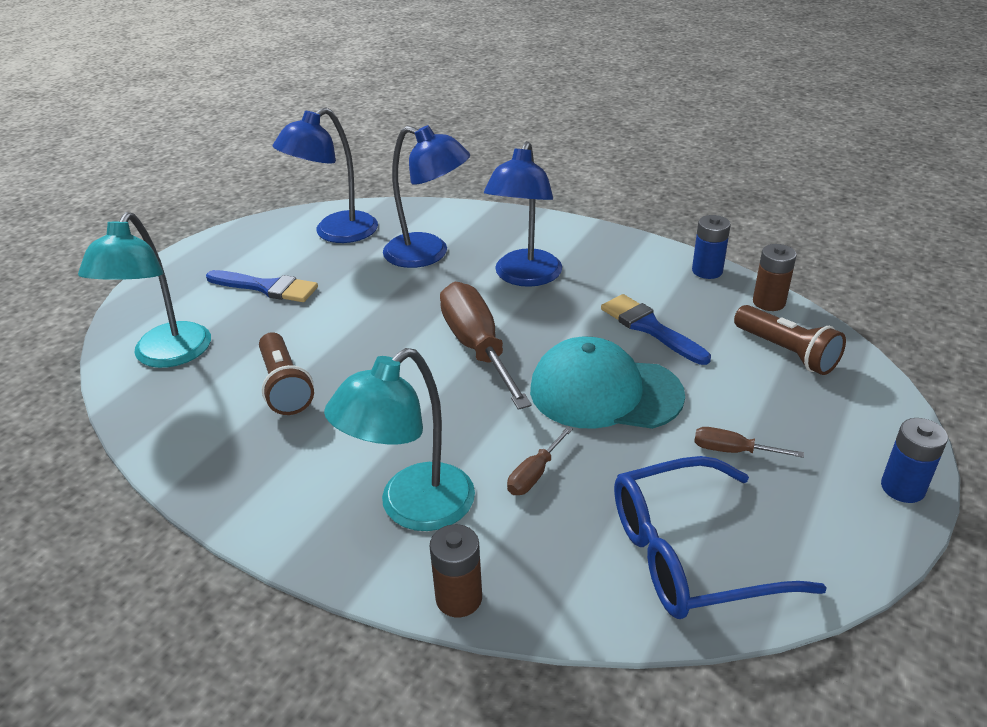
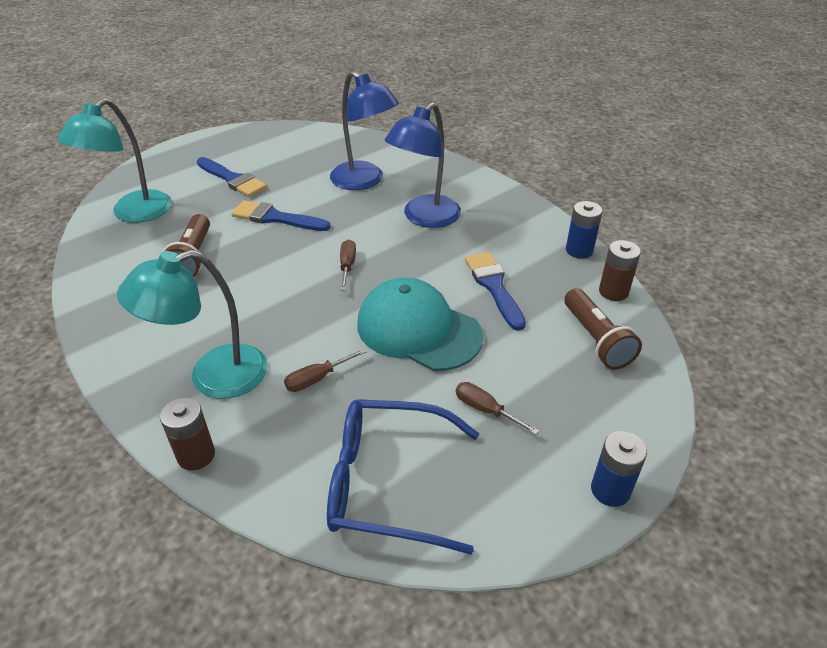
camera: 20 degrees right, 5 degrees up
(336, 233) = (309, 149): blue lamp -> none
(354, 317) = (276, 218): none -> blue brush
(477, 348) = (347, 266): brown screwdriver -> brown screwdriver, size x0.45

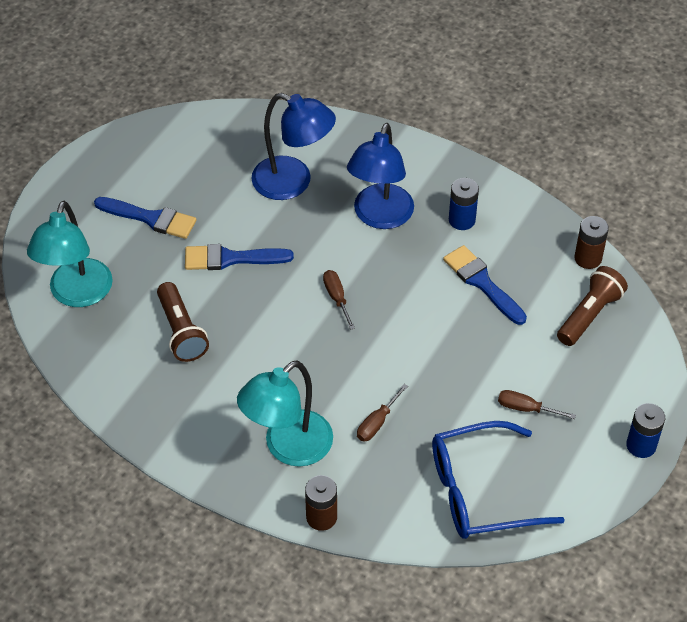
camera: 20 degrees left, 10 degrees up
(418, 329) = (437, 349): turquoise cap -> none
(579, 250) = (542, 217): blue battery -> blue battery (462, 220)
(596, 340) = (589, 315): brown flashlight -> brown flashlight turned 105 degrees counterclockwise

